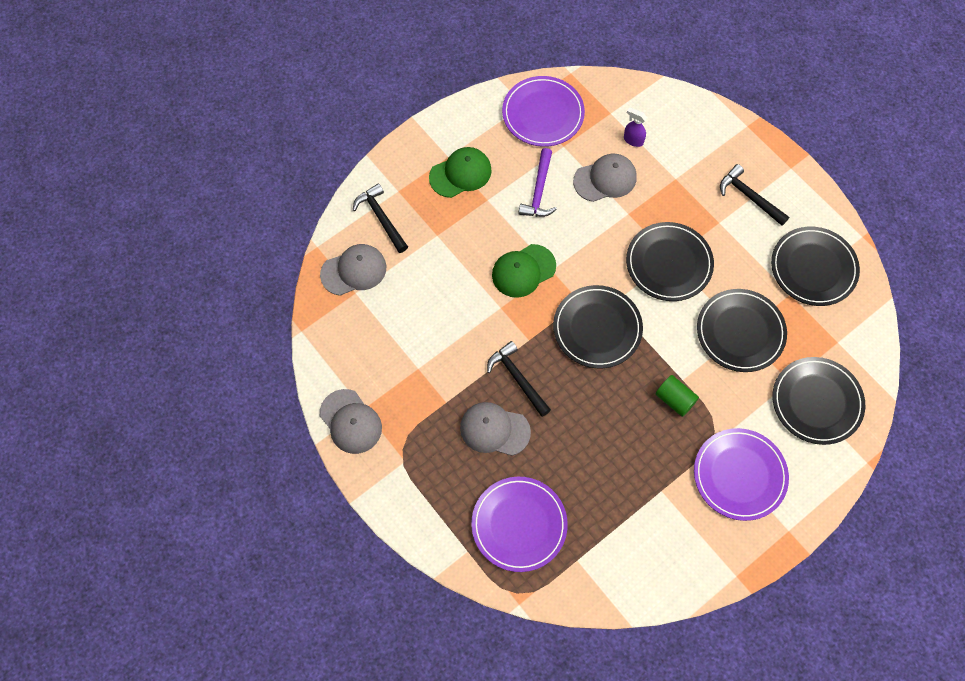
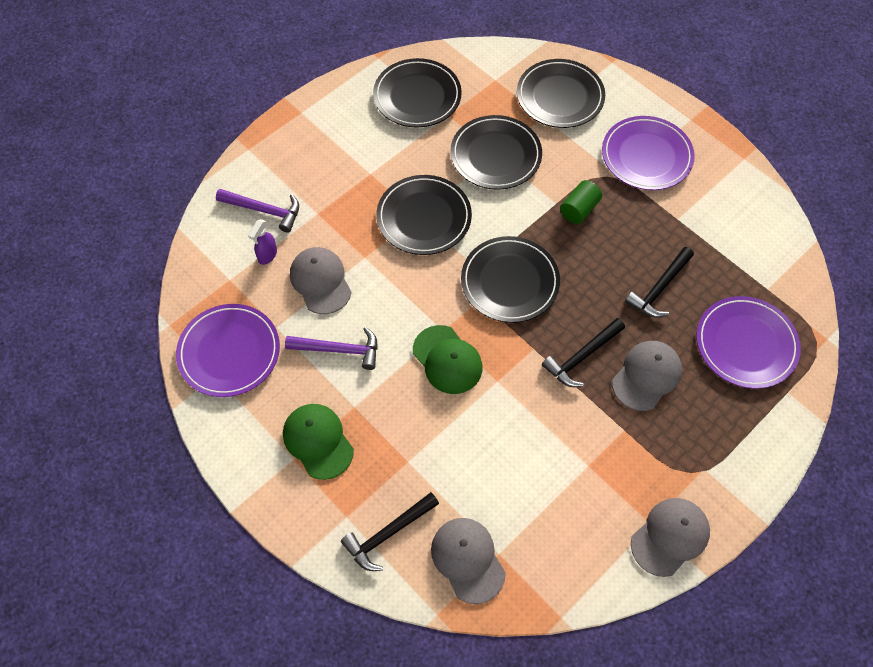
camera: 95 degrees left, 5 degrees down
(494, 430) = (646, 376): grey cap -> grey cap turned 150 degrees counterclockwise
(679, 138) = (264, 210): none -> purple hammer
(749, 197) = (338, 147): black hammer -> black hammer (659, 288)

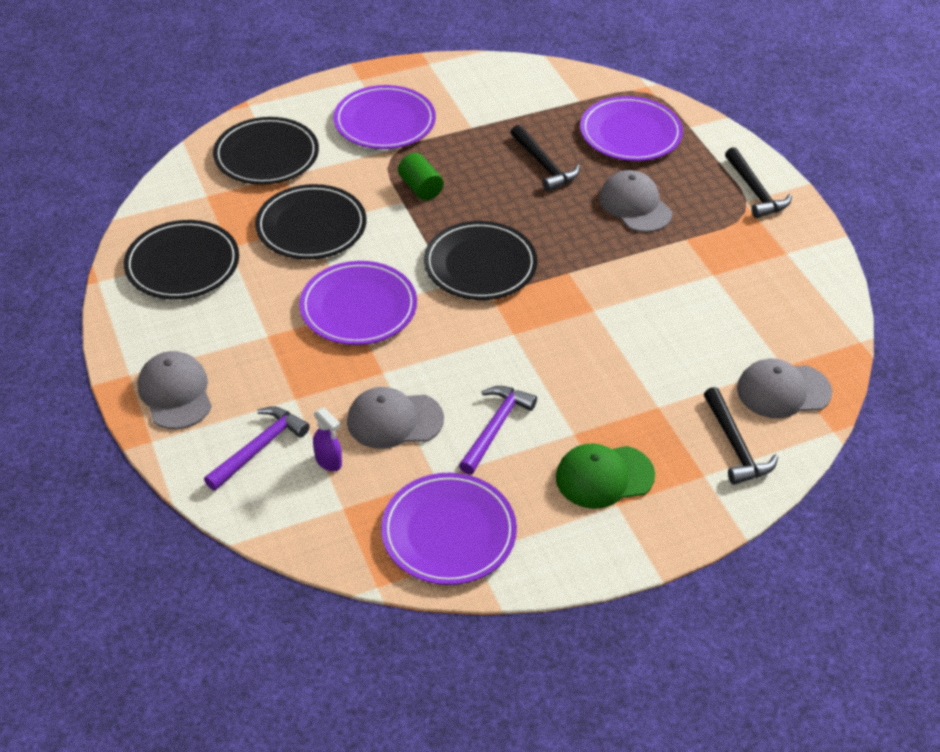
camera: 70 degrees left, 15 degrees down
(424, 217) = (358, 307): black plate -> purple plate
(447, 360) = (551, 341): green cap -> none
(582, 357) = (594, 241): black hammer -> black hammer (755, 191)
(670, 537) = (803, 245): grey cap -> grey cap (175, 393)

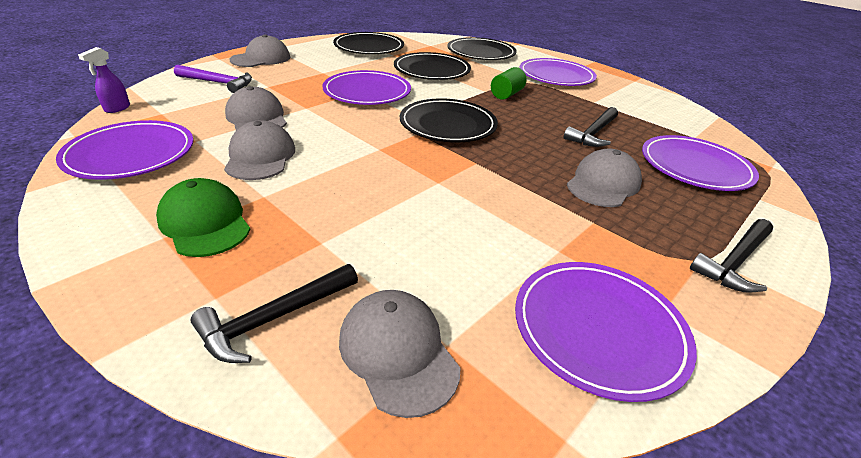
camera: 65 degrees right, 10 degrees down
(328, 461) = (209, 103): purple spray bottle -> purple spray bottle (117, 108)
(495, 427) = (260, 156): purple hammer -> grey cap
(793, 292) = (598, 329): none -> purple plate

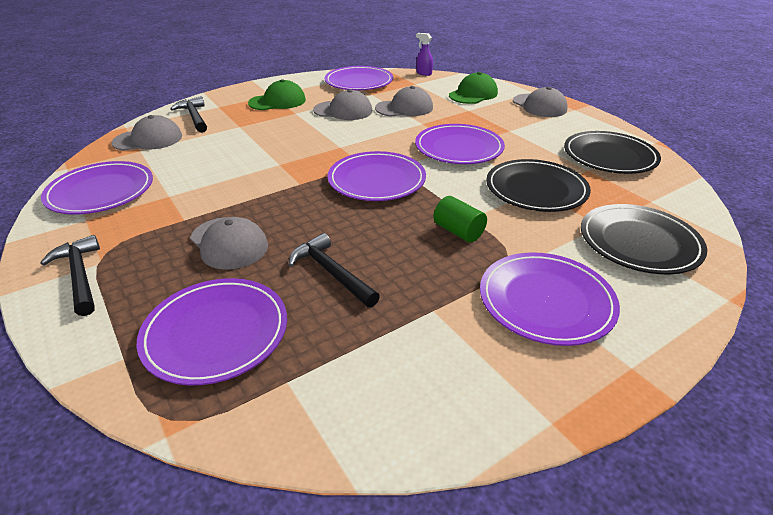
camera: 105 degrees right, 0 degrees up
(218, 83) = (473, 94): purple hammer -> green cap
(448, 125) = (376, 180): black plate -> purple plate

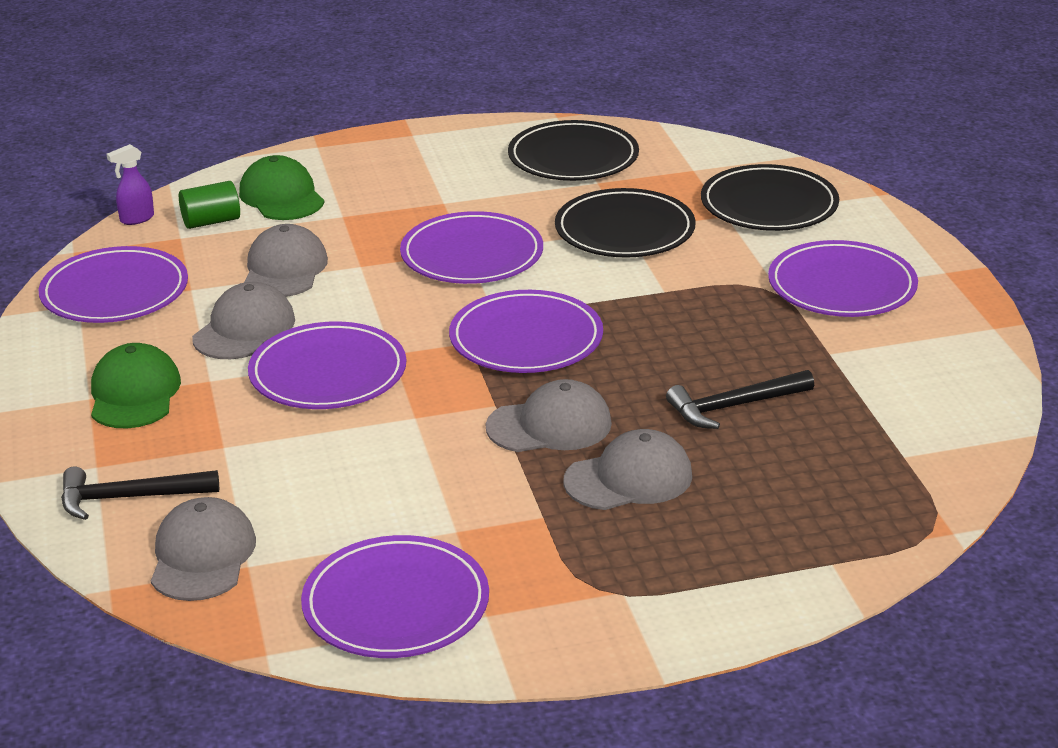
camera: 70 degrees left, 5 degrees down
(80, 276) = (648, 608): black hammer -> none
(216, 333) = (813, 497): purple plate -> purple plate (328, 373)
(458, 231) = (691, 305): green cylinder -> green cylinder (211, 221)
(539, 106) = (376, 156): grey cap -> grey cap (549, 425)

